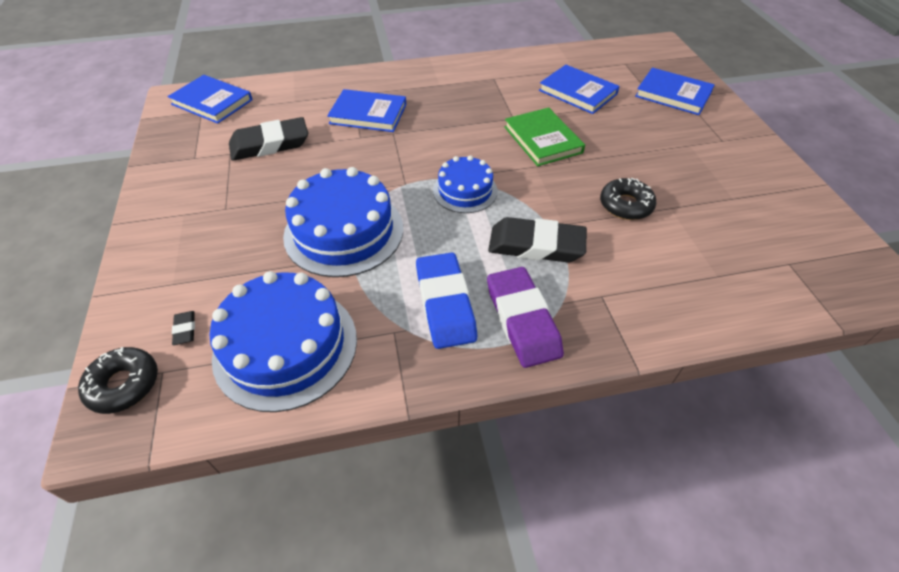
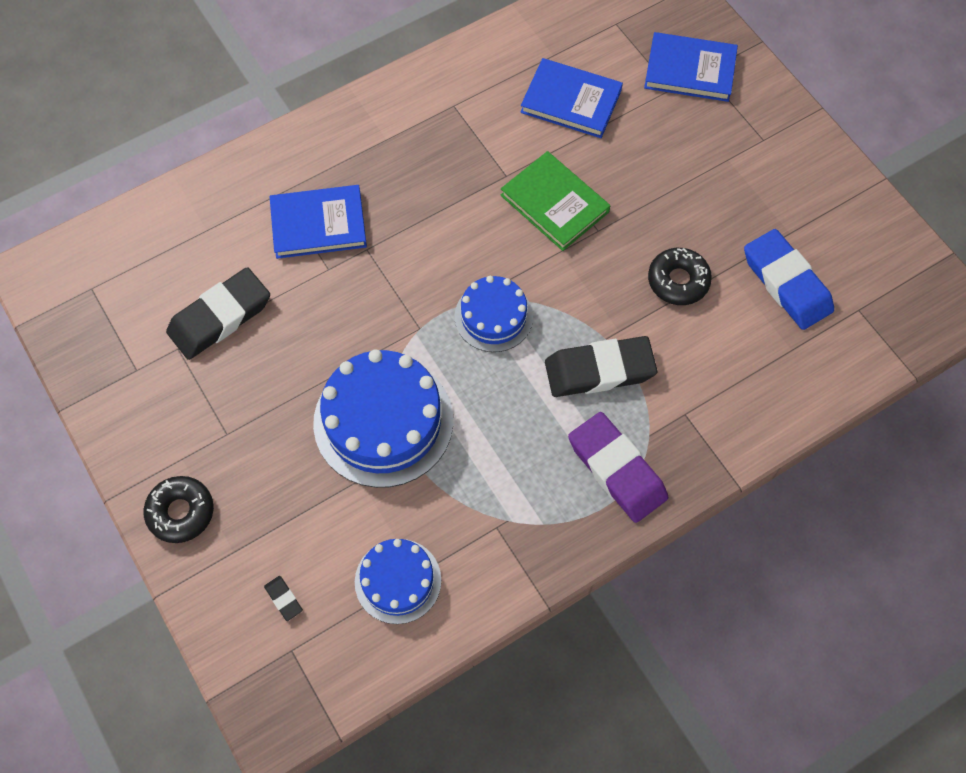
camera: 20 degrees left, 15 degrees up
(124, 384) = (263, 676): black donut -> black donut (181, 512)
(212, 102) = (95, 267): blue book -> none
(285, 346) = (398, 581): blue cake -> blue cake, size x0.58
(445, 304) = (533, 477): blue eraser -> blue eraser (786, 283)

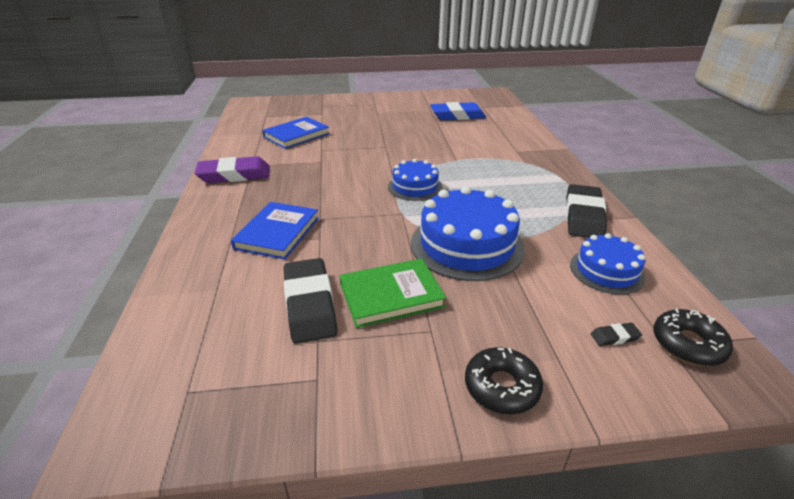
camera: 65 degrees left, 30 degrees down
(554, 204) = (356, 153): green book -> green book (391, 295)
(599, 370) = (476, 165): black eraser -> black eraser (583, 216)
(617, 470) = (544, 175): purple eraser -> purple eraser (234, 175)
(678, 281) = (435, 136): black donut -> black donut (688, 344)
(690, 70) = (317, 108): blue book -> none

